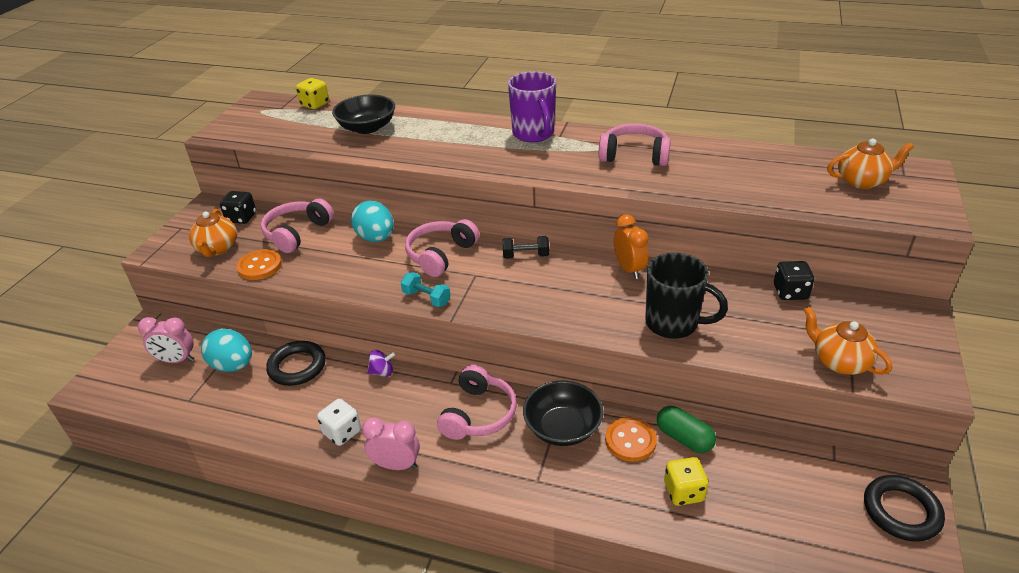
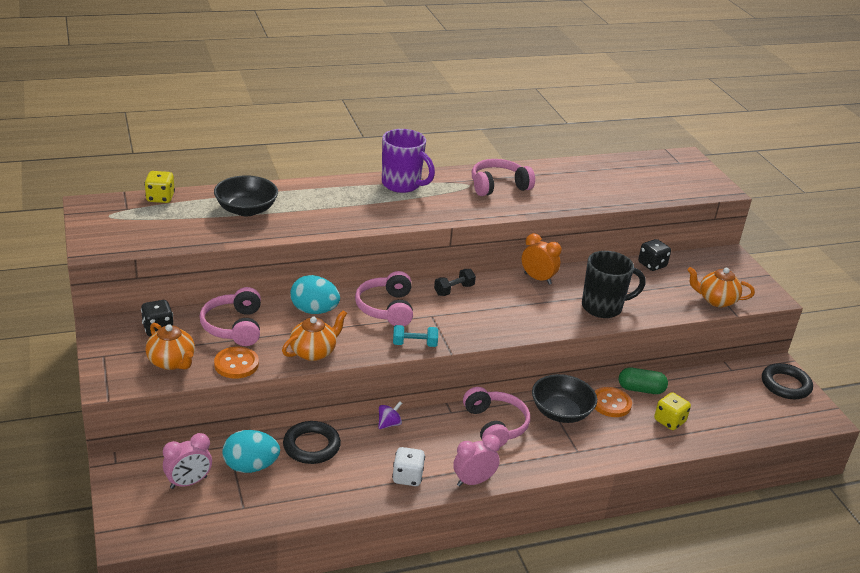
camera: 40 degrees left, 5 degrees down
(862, 181) = (660, 172): orange teapot -> orange teapot (313, 352)

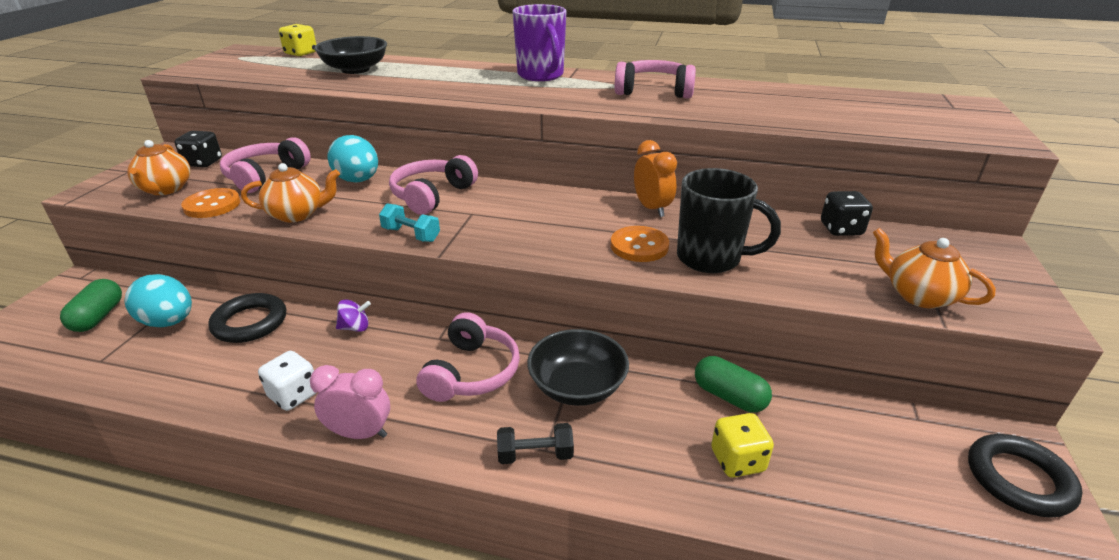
camera: 35 degrees right, 0 degrees up
(188, 482) = (98, 317): pink clock -> green capsule
(454, 290) = (531, 196): black dumbbell -> black dumbbell (535, 455)
(611, 403) = (663, 400): orange button -> orange button (639, 246)

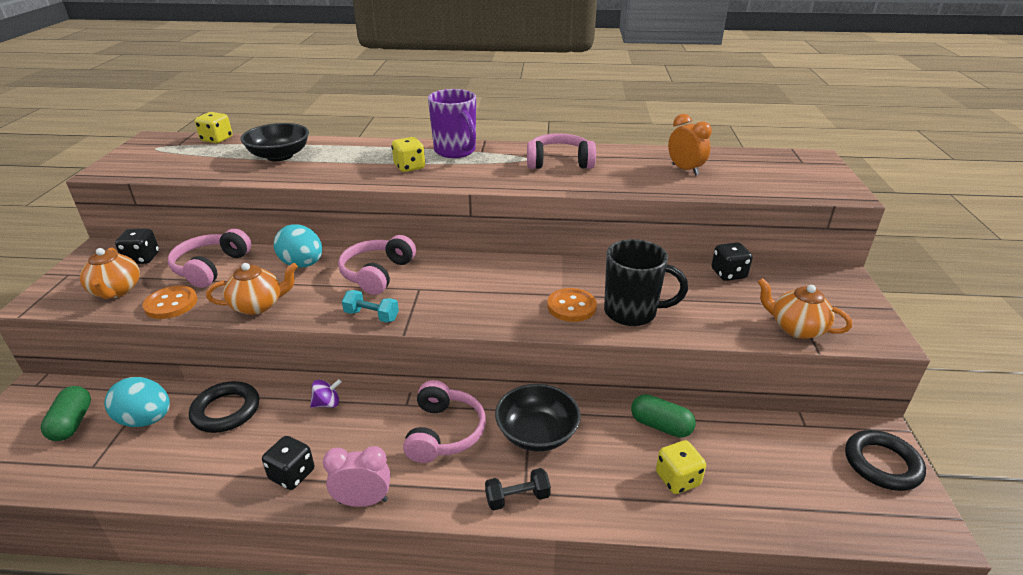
camera: 10 degrees left, 0 degrees up
(294, 395) = (292, 475): white dice -> black dice
(485, 86) = (409, 167): none -> yellow dice
(652, 208) = (573, 269): orange clock -> orange clock (685, 170)

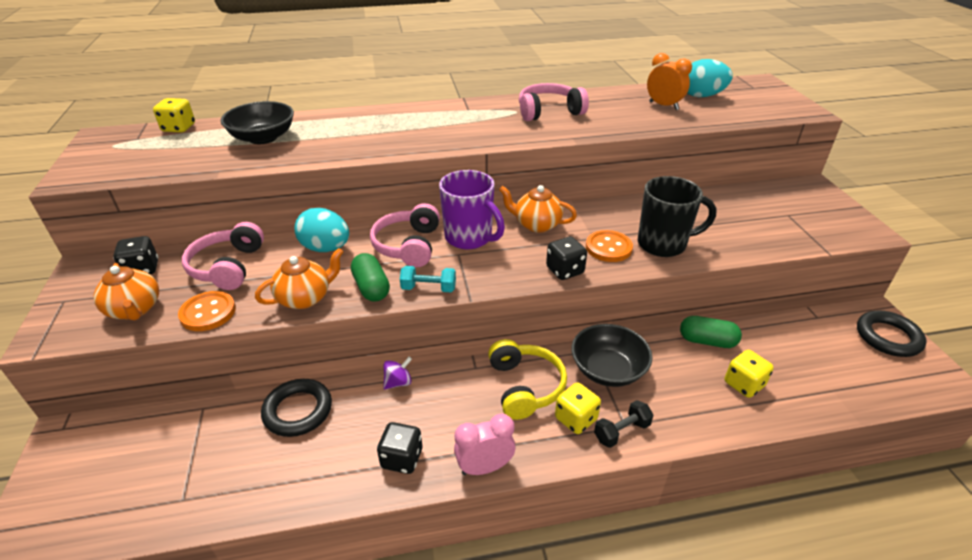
camera: 15 degrees left, 5 degrees up
(72, 423) = (132, 459): green capsule -> green capsule (371, 288)
(146, 420) = (215, 438): turquoise egg -> turquoise egg (701, 96)
(409, 167) = (409, 133): yellow dice -> yellow dice (576, 419)
(444, 432) = (525, 386): pink headphones -> yellow headphones
(455, 151) = (443, 112): purple mug -> purple mug (469, 238)
(728, 274) = (722, 196): black dice -> black dice (565, 270)
(796, 328) = (801, 235): orange teapot -> orange teapot (536, 224)

